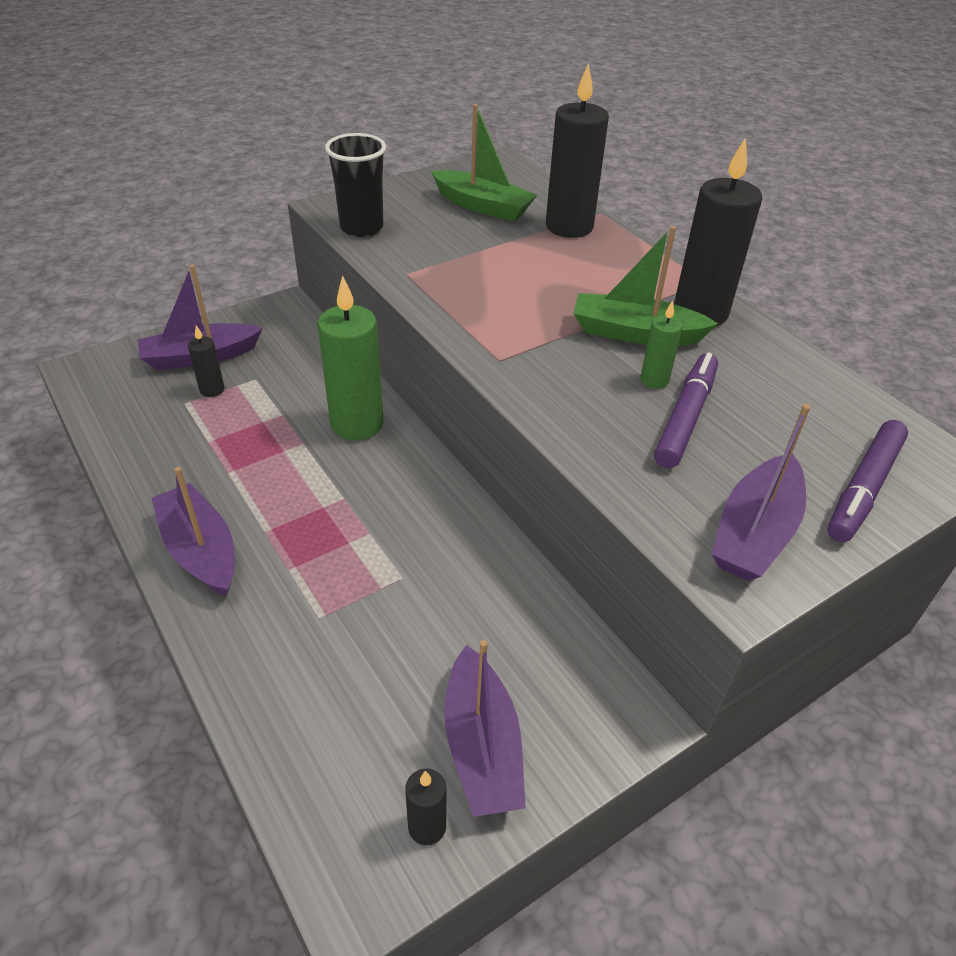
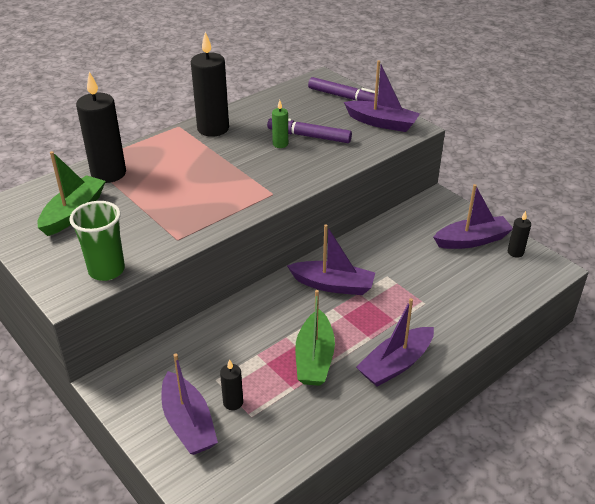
camera: 95 degrees left, 5 degrees down
(357, 424) = (262, 313): green candle -> none
(361, 228) = (106, 270): black cup -> green cup
(395, 504) = (333, 285): none -> purple boat
(635, 333) = (237, 149): green boat -> green boat (314, 358)

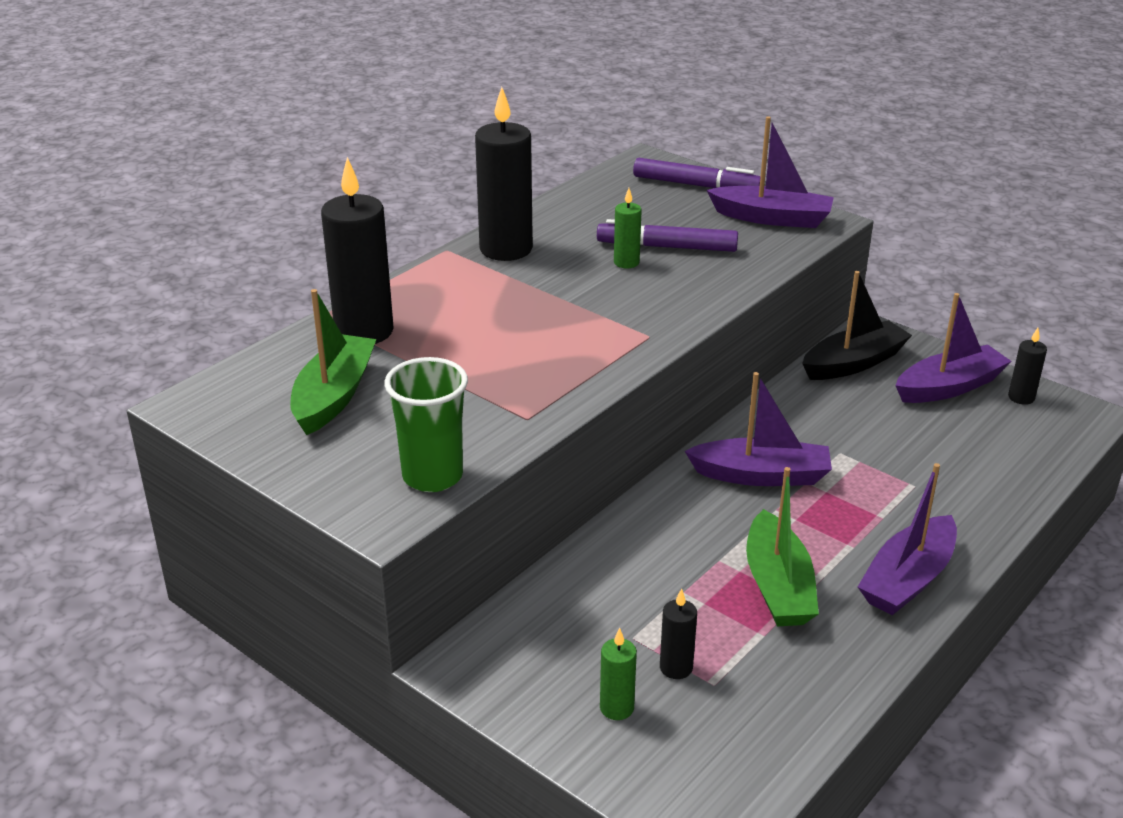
camera: 10 degrees left, 5 degrees down
(188, 423) = (616, 708): purple boat -> green candle
(419, 218) = (854, 363): none -> black boat

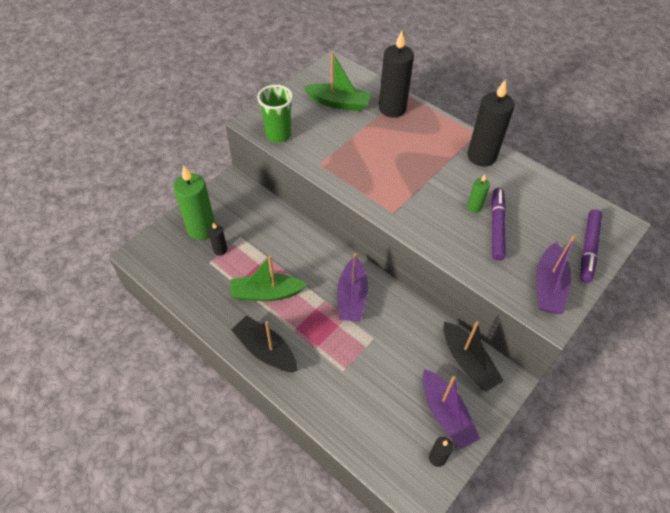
camera: 90 degrees right, 20 degrees up
(616, 708) = (201, 229): green candle -> green candle, size x2.09
(907, 579) = (266, 350): purple boat -> black boat

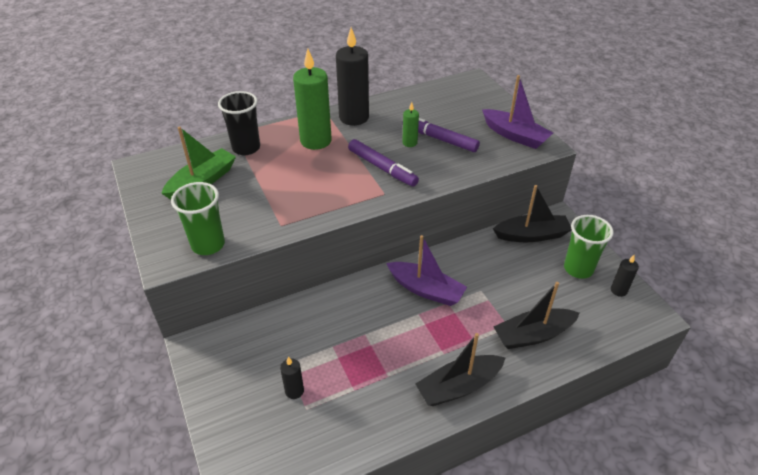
camera: 65 degrees left, 10 degrees down
(201, 229) = (248, 402): green candle -> green candle (316, 141)
(266, 293) = (383, 362): green boat -> none
(343, 392) = (533, 335): none -> black boat
(392, 108) = (246, 148): black candle -> black cup
(446, 414) = (578, 269): purple boat -> green cup
(588, 249) = (488, 103): purple marker -> purple marker (382, 168)

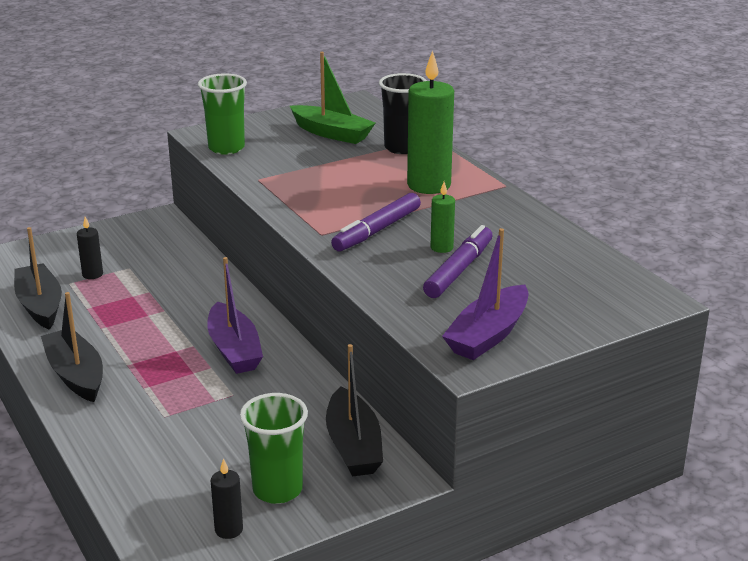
camera: 85 degrees right, 15 degrees down
(354, 117) = (494, 206): black candle -> none
(426, 290) = (234, 350): purple boat -> purple boat turned 45 degrees counterclockwise
(533, 335) = (147, 435): black boat -> black boat (40, 305)

